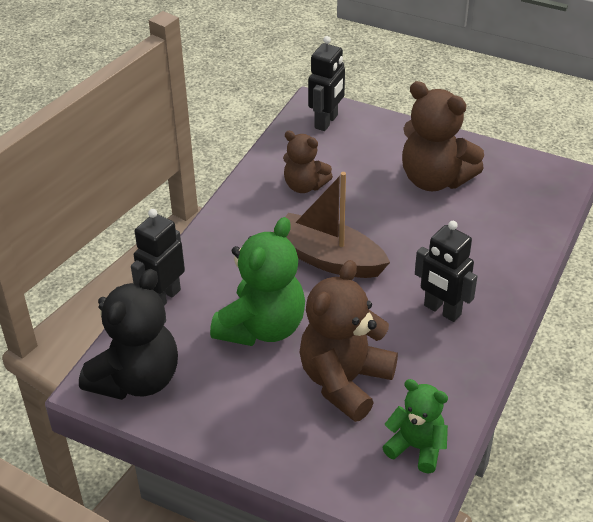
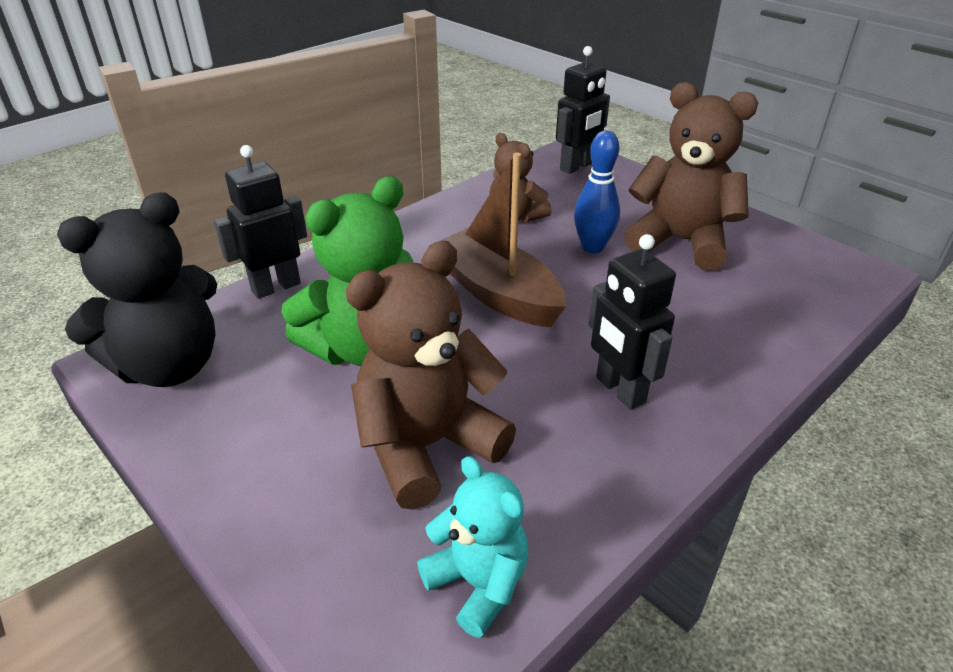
camera: 20 degrees right, 5 degrees down
(375, 200) = (592, 247): none -> blue bowling pin
(417, 447) = (478, 583): green teddy bear -> turquoise teddy bear
(435, 179) = (680, 242): brown teddy bear -> brown teddy bear turned 150 degrees clockwise

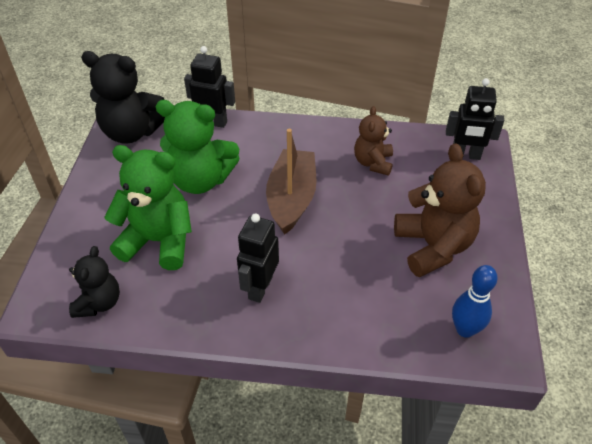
camera: 50 degrees right, 10 degrees up
(427, 446) = (158, 241): brown teddy bear -> green teddy bear
(478, 583) = (99, 302): turquoise teddy bear -> black teddy bear
(592, 247) = (379, 211): blue bowling pin -> blue bowling pin (465, 329)

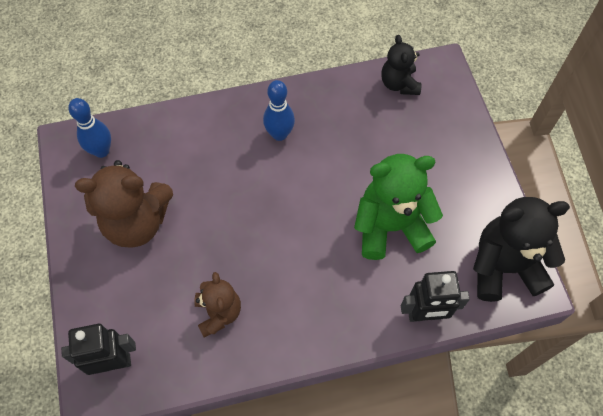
camera: 160 degrees right, 15 degrees up
(158, 241) = (388, 148): green teddy bear -> none
(260, 288) = (279, 134): black robot -> blue bowling pin
(291, 198) = (289, 234): brown boat -> none
(433, 246) = (137, 222): brown teddy bear -> brown teddy bear turned 60 degrees counterclockwise

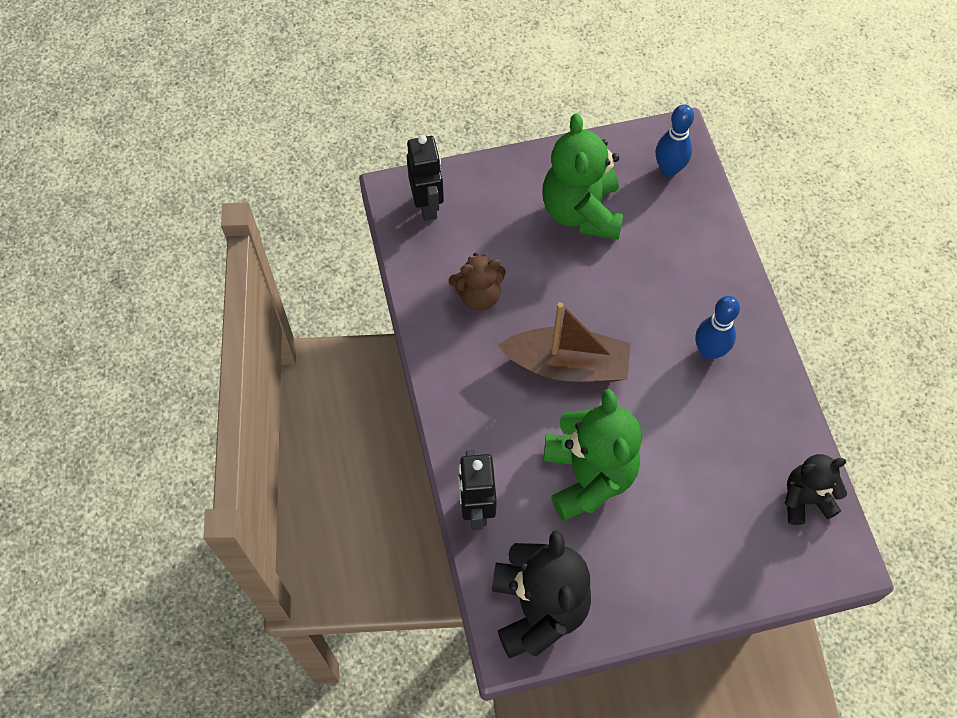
camera: 90 degrees right, 0 degrees up
(137, 222) = (581, 212): brown teddy bear -> green teddy bear
(291, 239) = (567, 365): none -> brown boat

